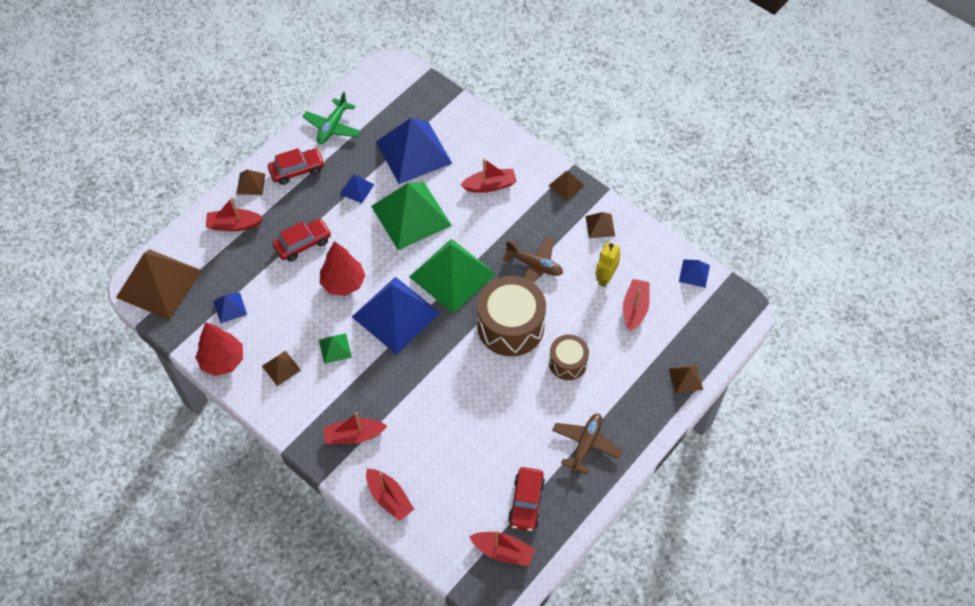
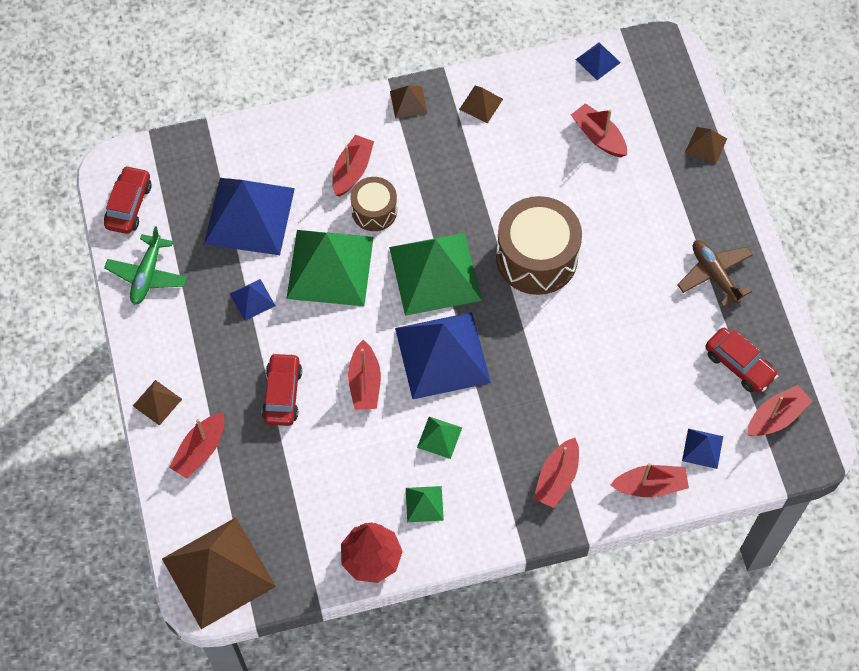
camera: 55 degrees left, 5 degrees up
(230, 307) = (308, 514): blue pyramid -> blue pyramid (702, 448)
(281, 368) = (424, 504): brown pyramid -> green pyramid
(297, 170) = (178, 344): red car -> red car (129, 205)
(332, 127) = (147, 275): green plane -> green plane turned 45 degrees clockwise
(343, 283) = (364, 383): red tree -> red boat
(534, 265) = (482, 191): brown plane -> none
(568, 363) = (615, 233): brown drum -> brown drum (374, 211)
(605, 278) = (544, 139): yellow robot -> none

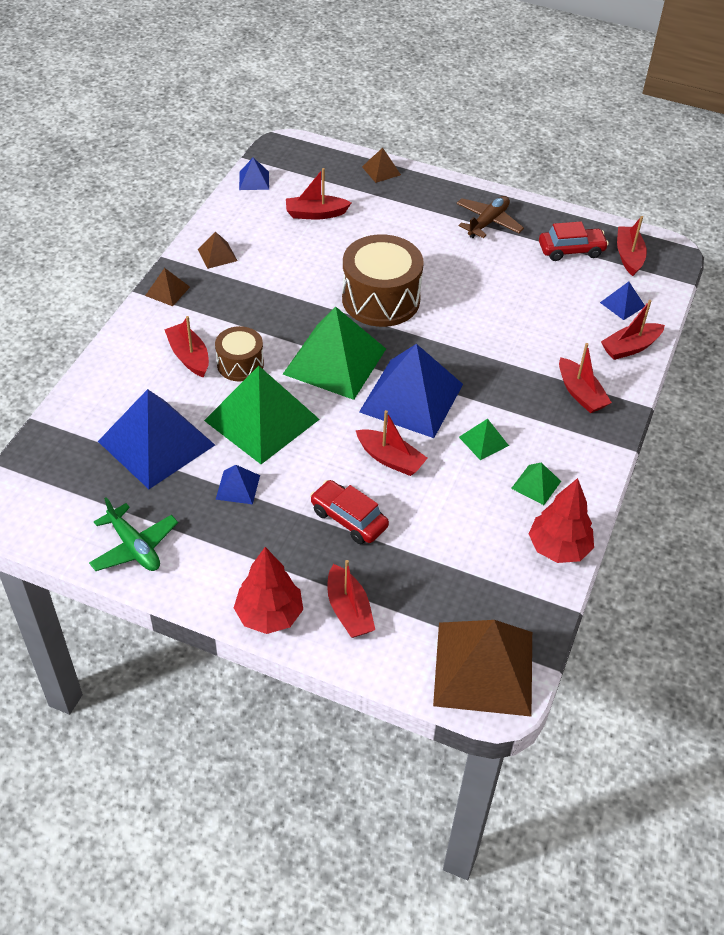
camera: 55 degrees left, 15 degrees down
(129, 205) = (50, 520): red car -> none
(157, 402) = (269, 615): brown pyramid -> red tree
(650, 486) = (630, 347): red boat -> red boat turned 150 degrees counterclockwise
(714, 275) = (488, 222): brown plane -> brown plane turned 120 degrees clockwise

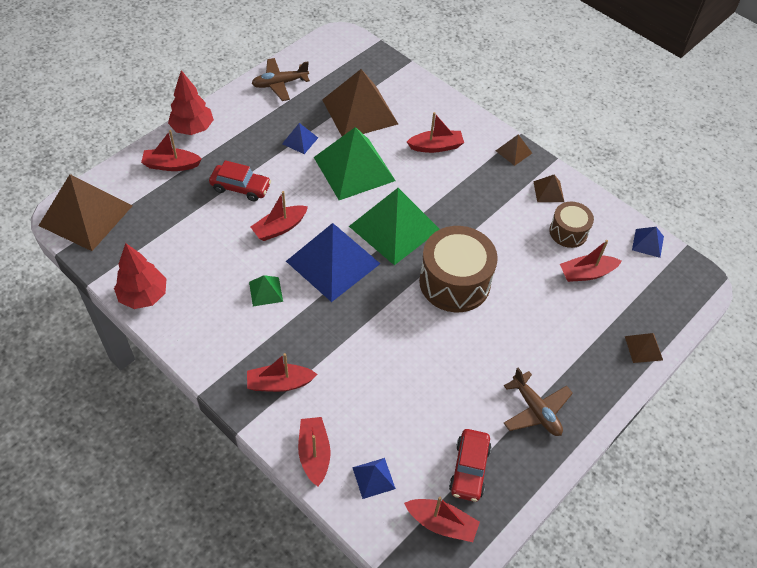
camera: 110 degrees right, 5 degrees up
(134, 547) = (280, 84): green plane -> brown plane
(156, 443) = (360, 111): blue pyramid -> brown pyramid
(240, 364) = (415, 172): brown drum -> brown drum (568, 232)
(316, 214) = (586, 273): red boat -> red boat turned 120 degrees counterclockwise
(348, 519) = (241, 187): red car -> red car turned 45 degrees clockwise
(536, 484) = (206, 307): green pyramid -> none

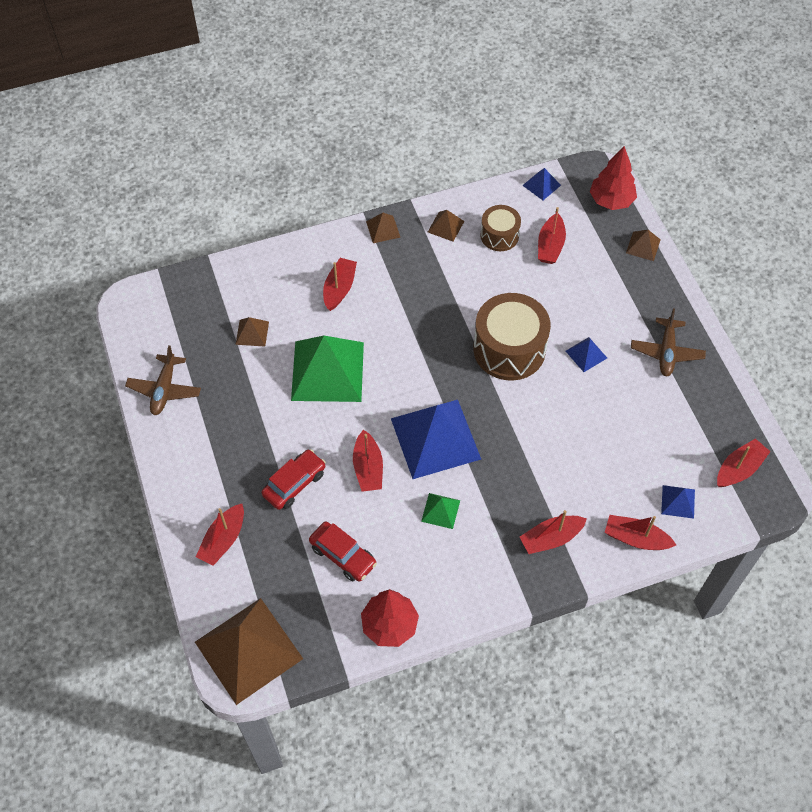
camera: 60 degrees left, 5 degrees up
(192, 128) = (180, 500): red tree -> red tree (611, 201)
(280, 383) = (551, 538): red boat -> red boat turned 45 degrees clockwise
(300, 140) = (260, 403): blue pyramid -> blue pyramid (586, 354)
(360, 111) = (252, 333): brown pyramid -> brown pyramid, size x0.44
(394, 228) = (421, 369): green pyramid -> none
(469, 469) = (699, 426): red car -> red car (343, 555)
(535, 410) = (666, 352): brown plane -> brown plane turned 105 degrees clockwise

